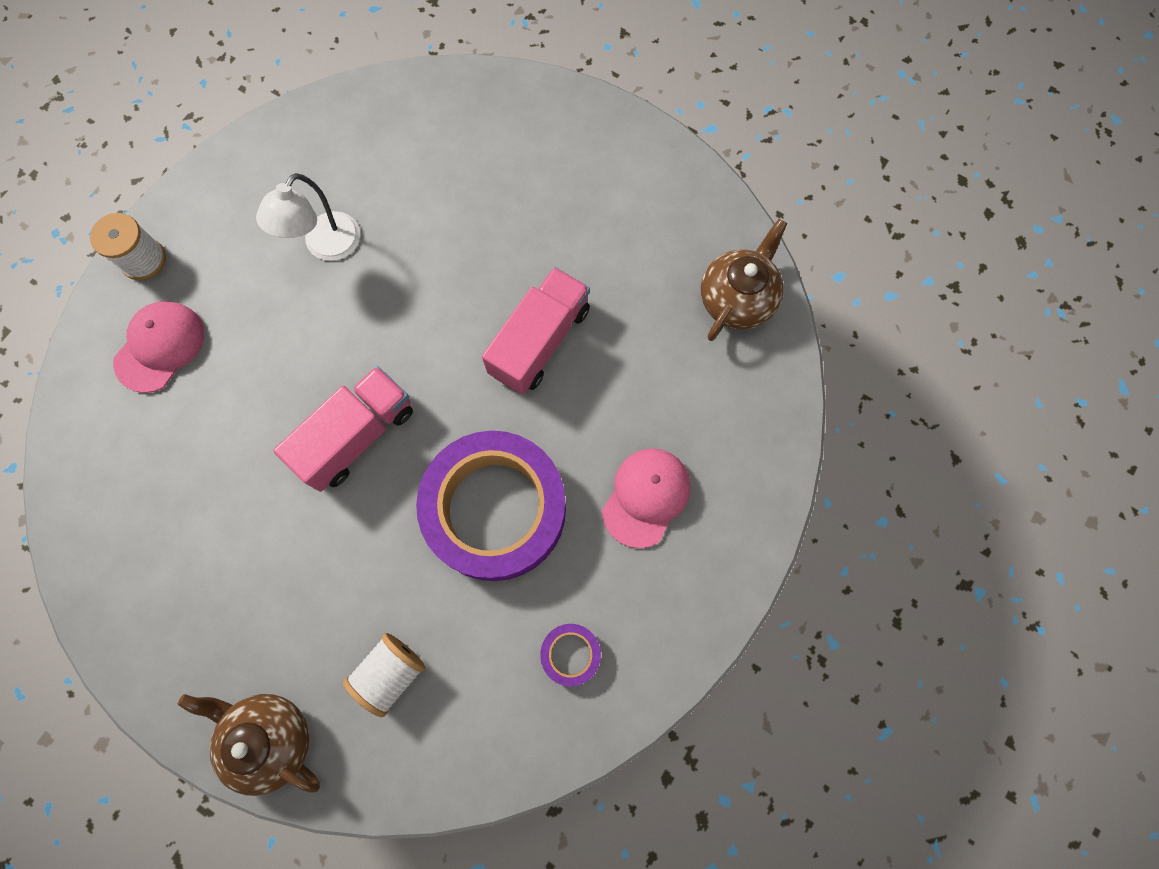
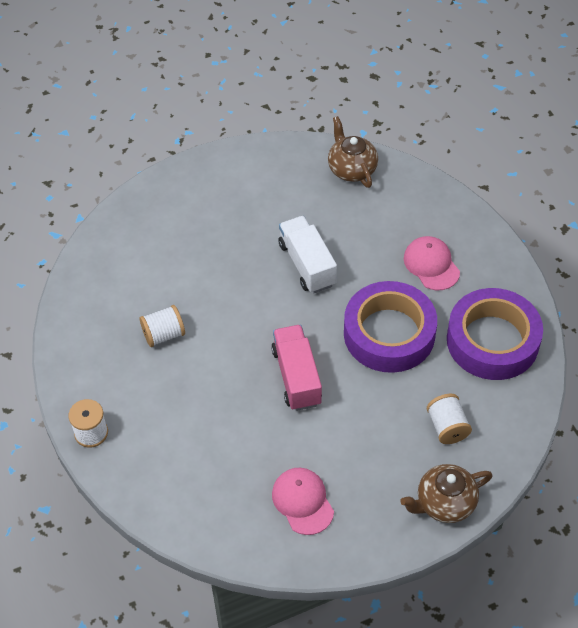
camera: 55 degrees left, 20 degrees down
(160, 347) = (159, 450): pink cap -> pink cap (302, 501)
(326, 246) = (163, 335): white lamp -> white spool
(539, 341) = (307, 264): pink truck -> white truck
(570, 654) = (492, 341): purple tape -> purple tape, size x2.50

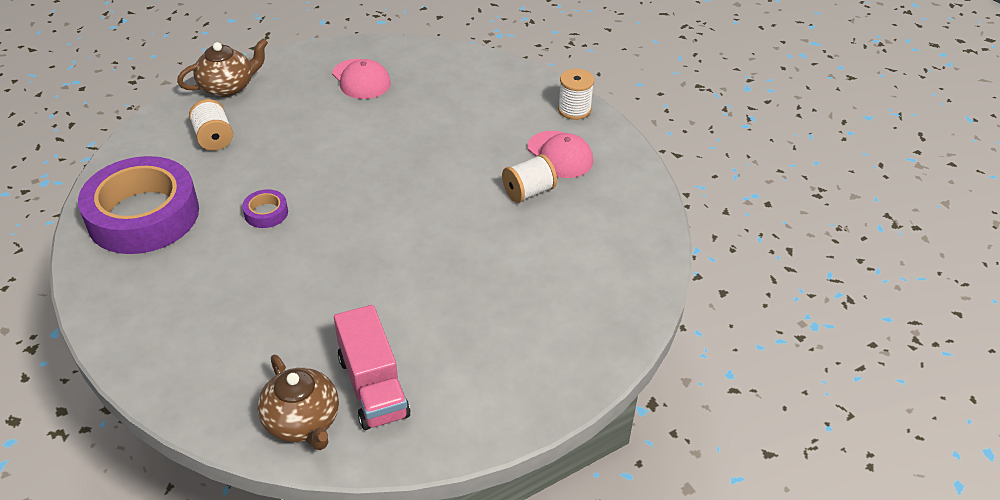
camera: 170 degrees right, 10 degrees down
(296, 377) = (373, 166): pink truck -> pink truck (373, 386)
(307, 264) = (367, 279): white truck -> none
(389, 333) = (266, 213): purple tape -> purple tape, size x0.40
(431, 265) = (201, 292): pink cap -> pink cap (560, 155)

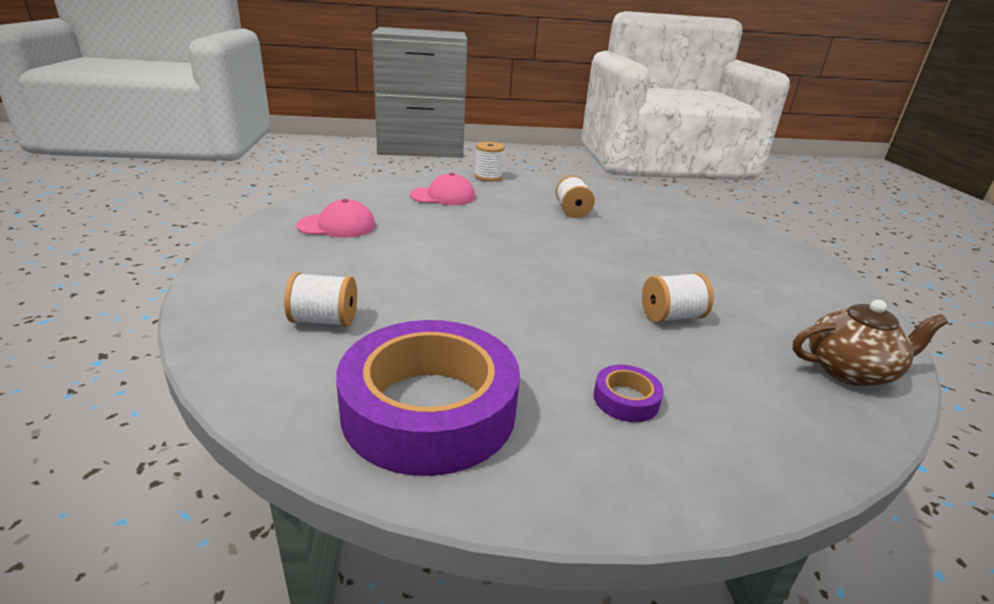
camera: 65 degrees left, 15 degrees down
(228, 87) = (232, 289): brown teapot -> none
(266, 213) = (505, 319): purple tape -> purple tape (626, 399)
(330, 301) = (671, 316): none -> white spool
(373, 386) = (797, 323): pink truck -> none
(560, 155) = (537, 193): pink cap -> pink cap (443, 196)

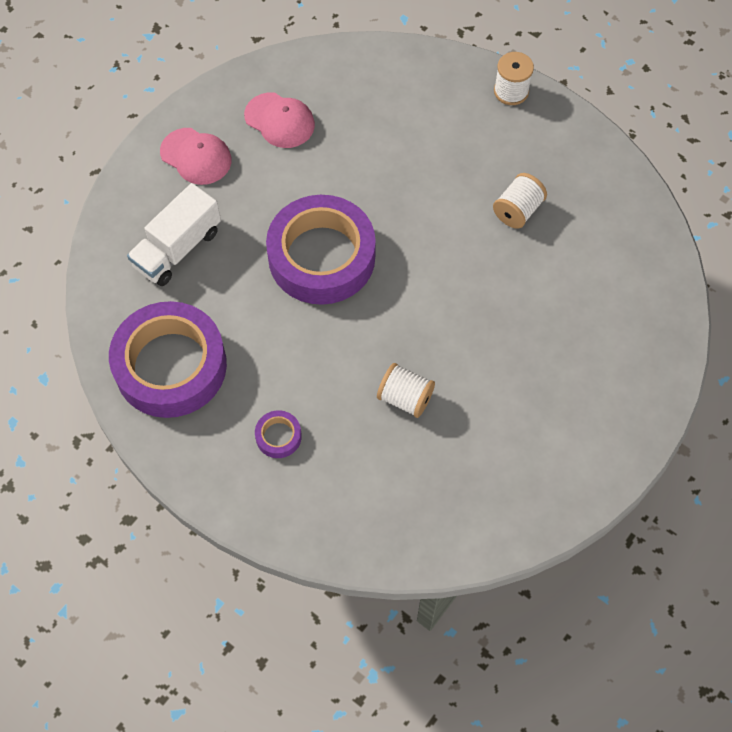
camera: 45 degrees right, 35 degrees up
(324, 320) = (177, 248): white spool -> white truck
(443, 196) = (419, 112): pink cap -> pink cap (196, 156)
(476, 273) = (321, 257): none -> purple tape
(850, 370) = (453, 525): brown teapot -> none

